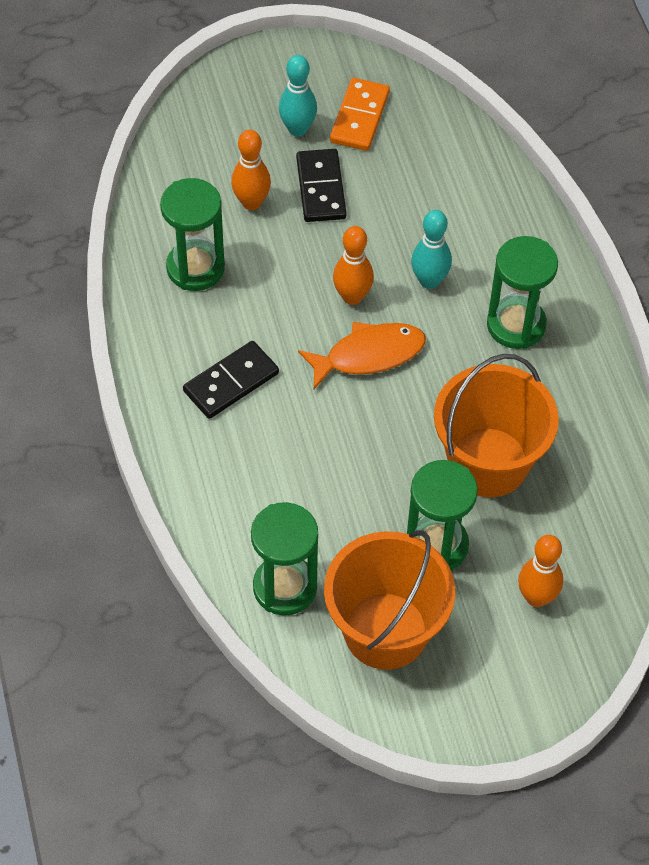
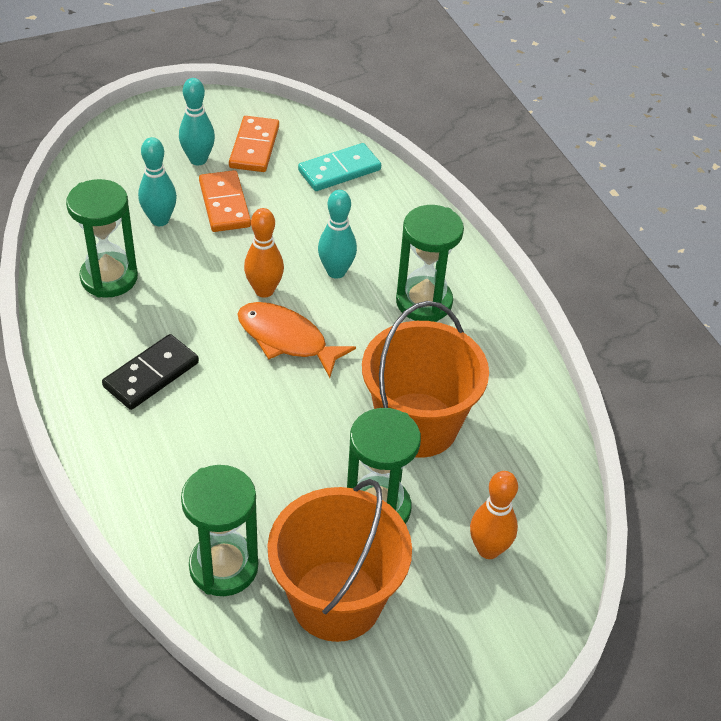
camera: 10 degrees left, 10 degrees down
(251, 202) = (160, 220): orange bowling pin -> turquoise bowling pin
(321, 188) = (225, 204): black domino -> orange domino
(369, 355) = (286, 339): orange fish -> orange fish turned 120 degrees counterclockwise
(449, 155) = (339, 170): none -> turquoise domino

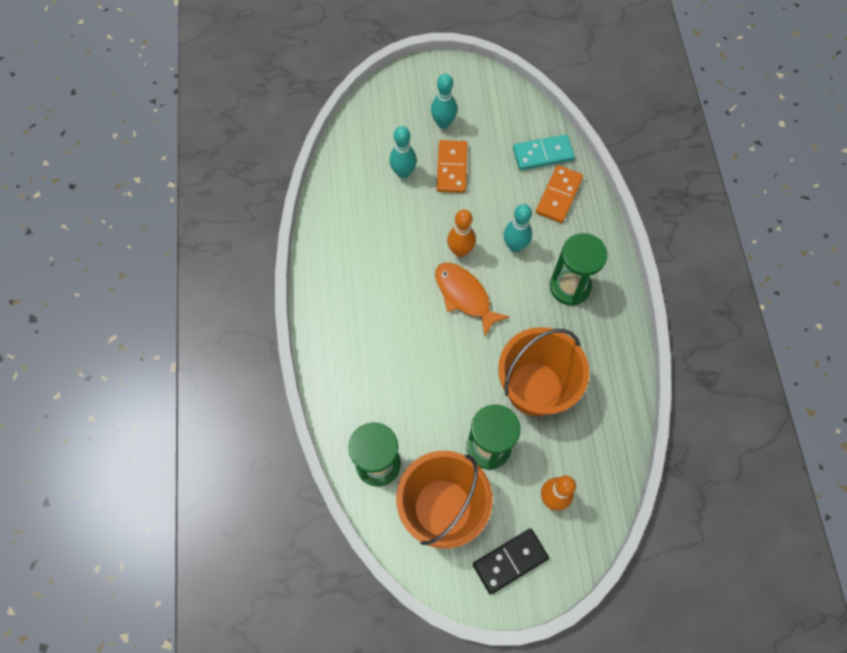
camera: 20 degrees right, 20 degrees up
(109, 278) = (357, 216): green hourglass -> none
(151, 375) = (367, 303): black domino -> black domino (510, 561)
(254, 147) = (486, 119): orange domino -> orange domino (558, 195)

